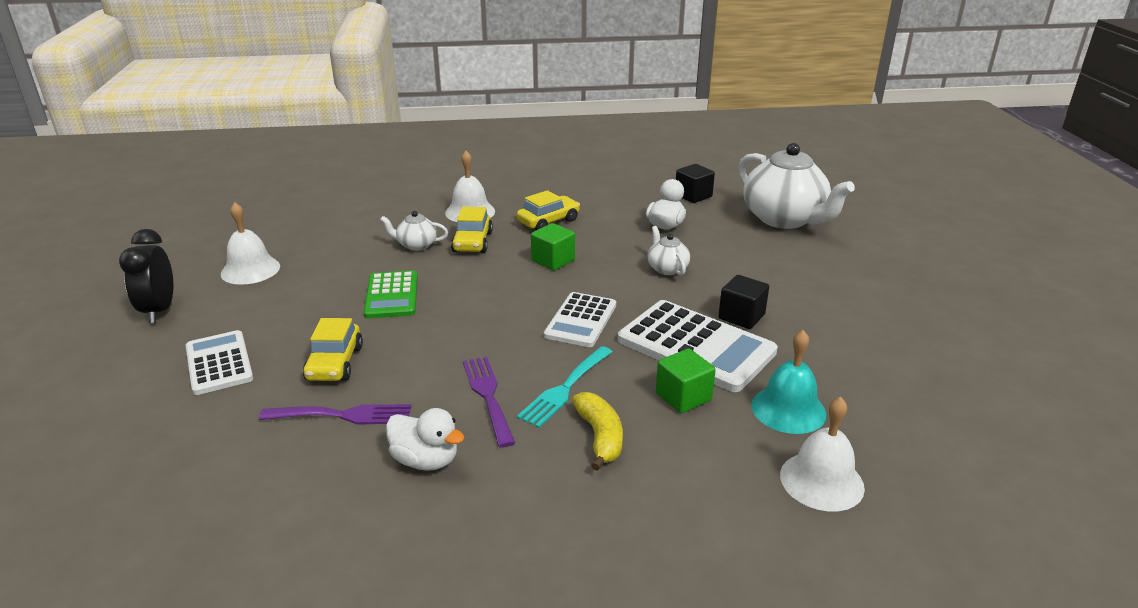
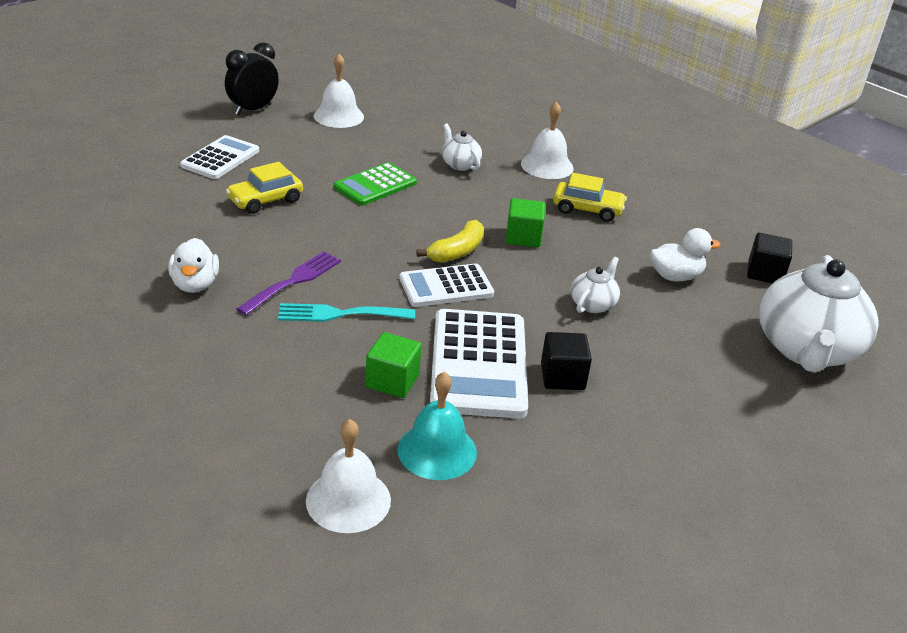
camera: 50 degrees right, 5 degrees up
(343, 415) = (212, 230): purple fork -> none
(472, 242) = (499, 187): yellow car -> none
(600, 437) = (294, 354): yellow banana -> yellow banana (457, 251)

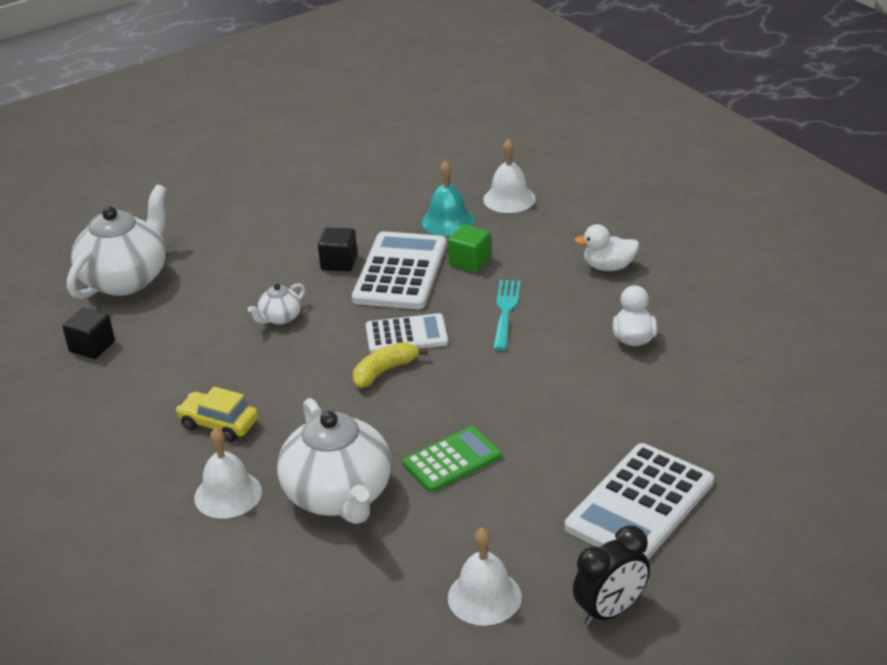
camera: 165 degrees left, 0 degrees up
(220, 158) = (640, 505): white calculator -> white calculator, size x1.60
(265, 200) = (578, 436): yellow car -> none
(293, 281) = (545, 341): purple fork -> none
(340, 314) = (505, 311): turquoise fork -> turquoise fork turned 90 degrees counterclockwise
(460, 164) = (339, 496): white teapot -> white teapot, size x2.22
(523, 237) = (309, 388): green cube -> none
(675, 276) = (183, 344): white duck -> white duck (608, 267)

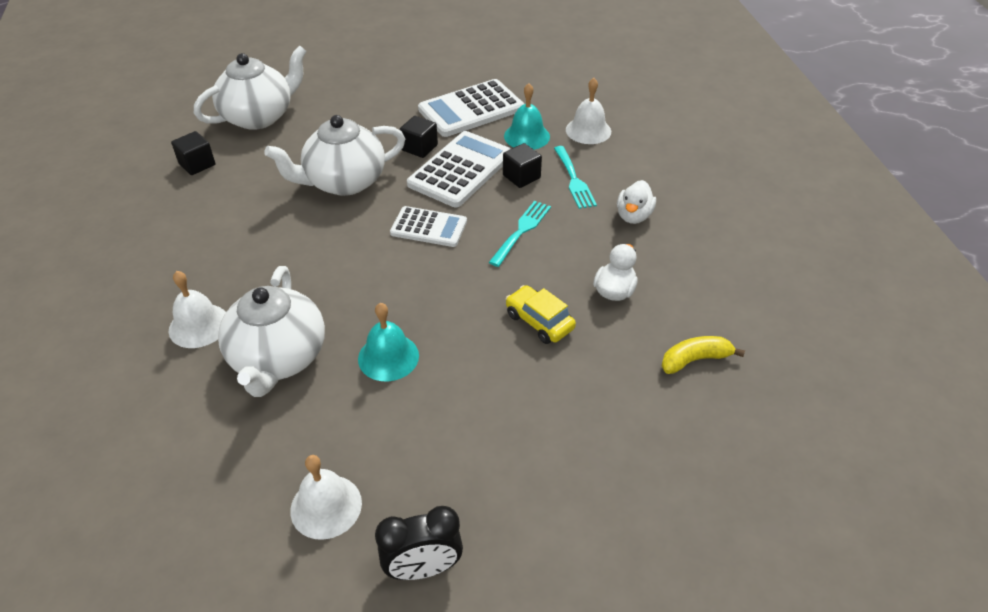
camera: 20 degrees right, 10 degrees up
(219, 424) = (236, 260): yellow car -> yellow car (539, 321)
(280, 318) = (344, 182): white teapot -> white teapot, size x2.22
(384, 371) = (390, 255): yellow banana -> yellow banana (695, 360)
(452, 460) = (388, 357): green calculator -> turquoise bell
(470, 261) = (521, 177): green cube -> black cube
(527, 250) = (574, 180): none -> turquoise fork
(608, 267) = (633, 216): white duck -> white duck turned 90 degrees counterclockwise
(640, 505) = (518, 463): white calculator -> white calculator (471, 109)

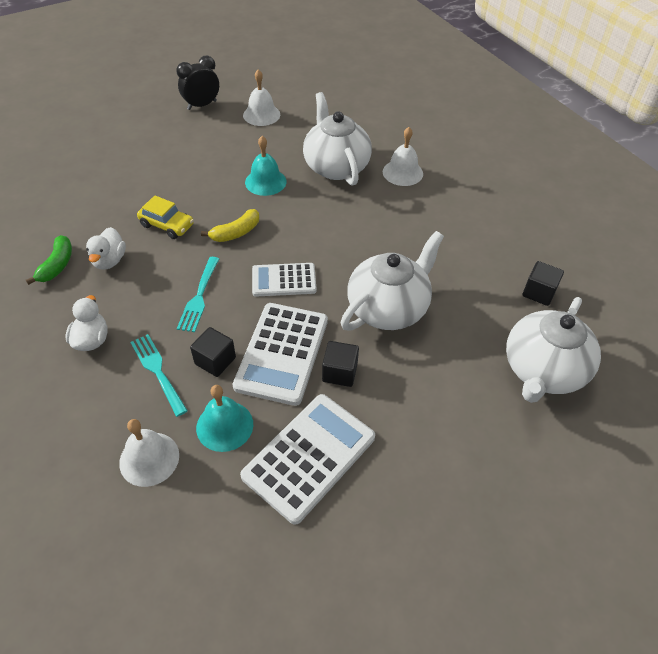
camera: 160 degrees right, 5 degrees up
(676, 300) = (57, 265): none -> green banana
(695, 360) = (48, 224): yellow banana -> yellow banana (236, 232)

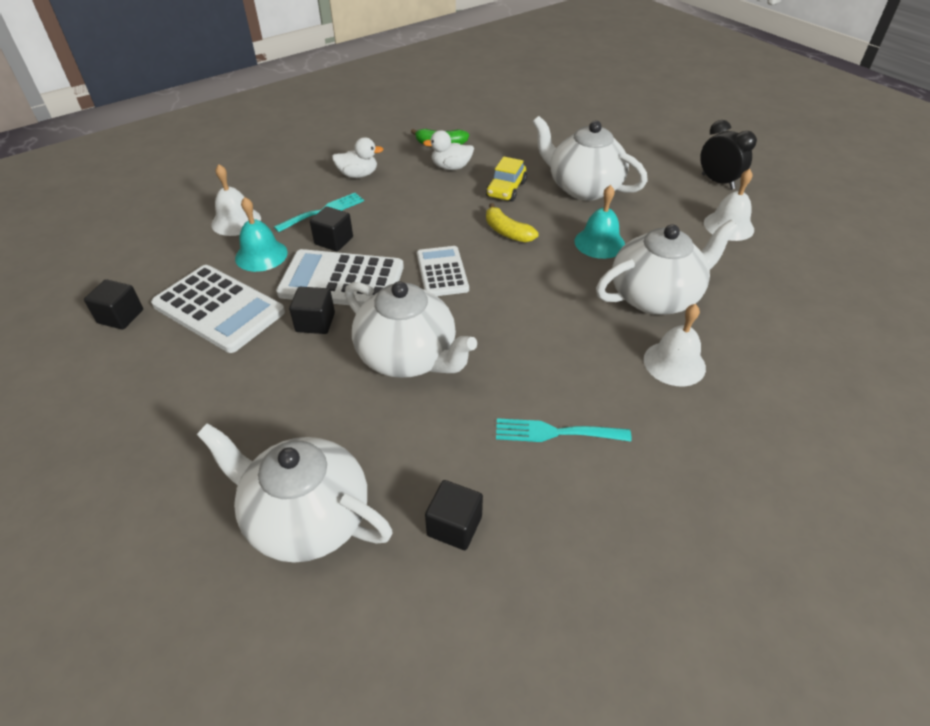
camera: 85 degrees right, 5 degrees down
(183, 177) = (583, 188): none -> white teapot
(199, 297) = (411, 221): turquoise fork -> turquoise fork (555, 432)
(308, 557) = (120, 316): none -> black cube

